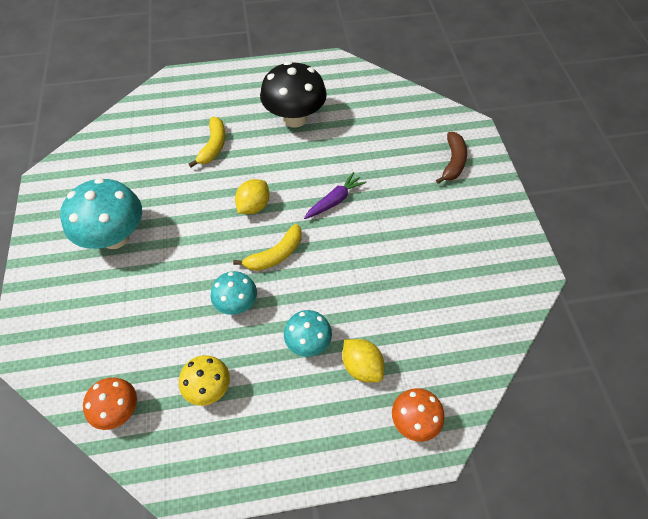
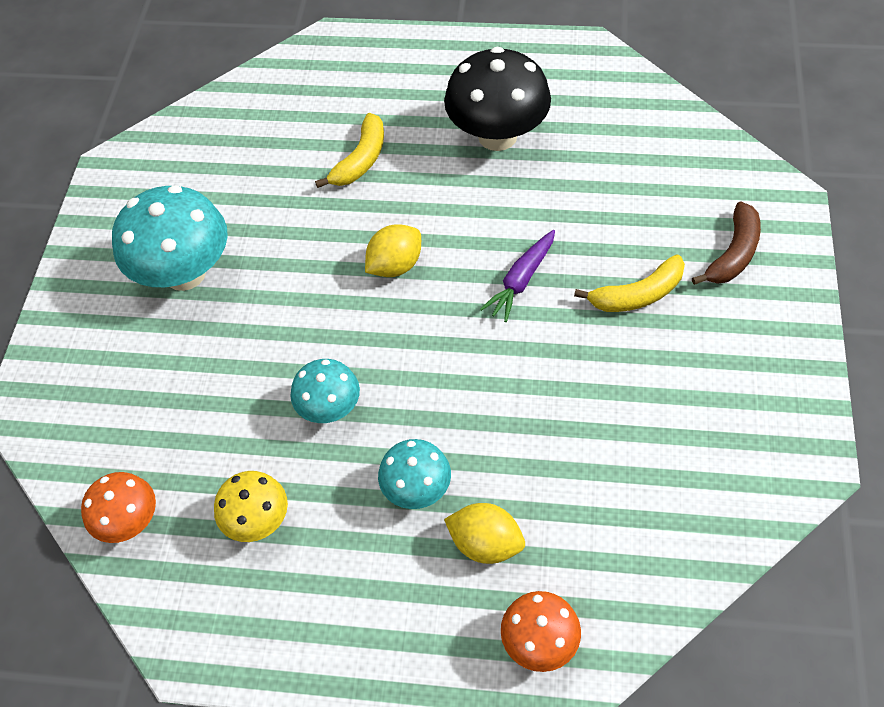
camera: 20 degrees right, 0 degrees up
(275, 255) = (406, 347): yellow banana -> yellow banana (637, 294)
(334, 201) = (521, 280): purple carrot -> purple carrot turned 150 degrees clockwise
(362, 367) = (485, 543): yellow lemon -> yellow lemon turned 45 degrees counterclockwise

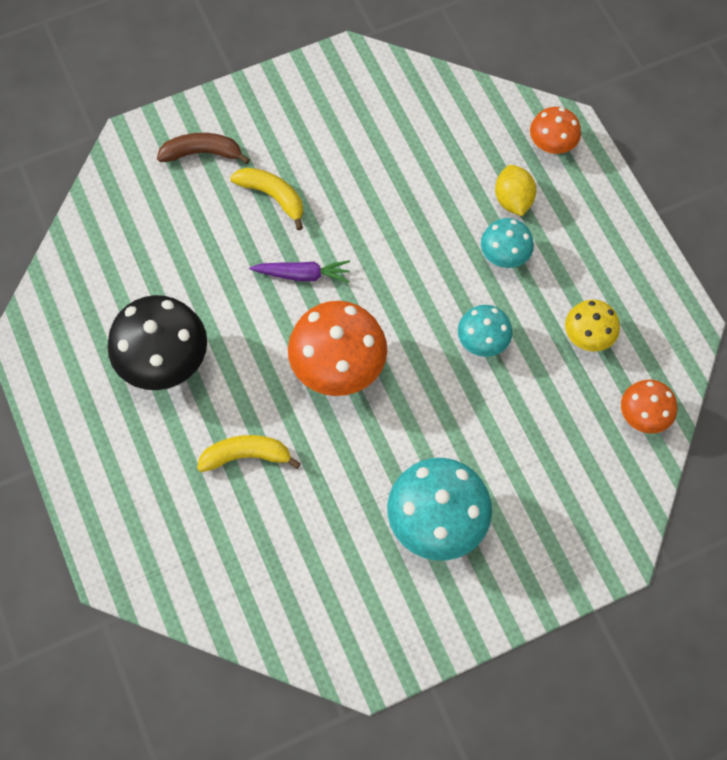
camera: 125 degrees left, 10 degrees up
(395, 265) = (338, 367): yellow lemon -> orange mushroom

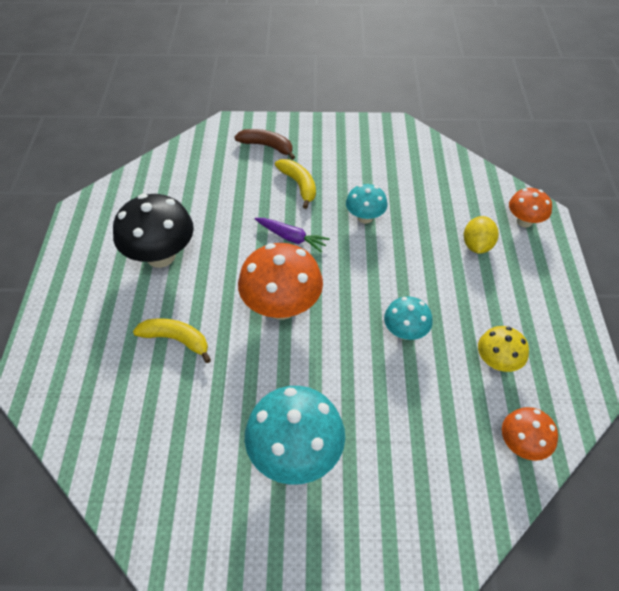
camera: 25 degrees right, 15 degrees down
(504, 256) = (452, 279): turquoise mushroom -> turquoise mushroom (365, 217)

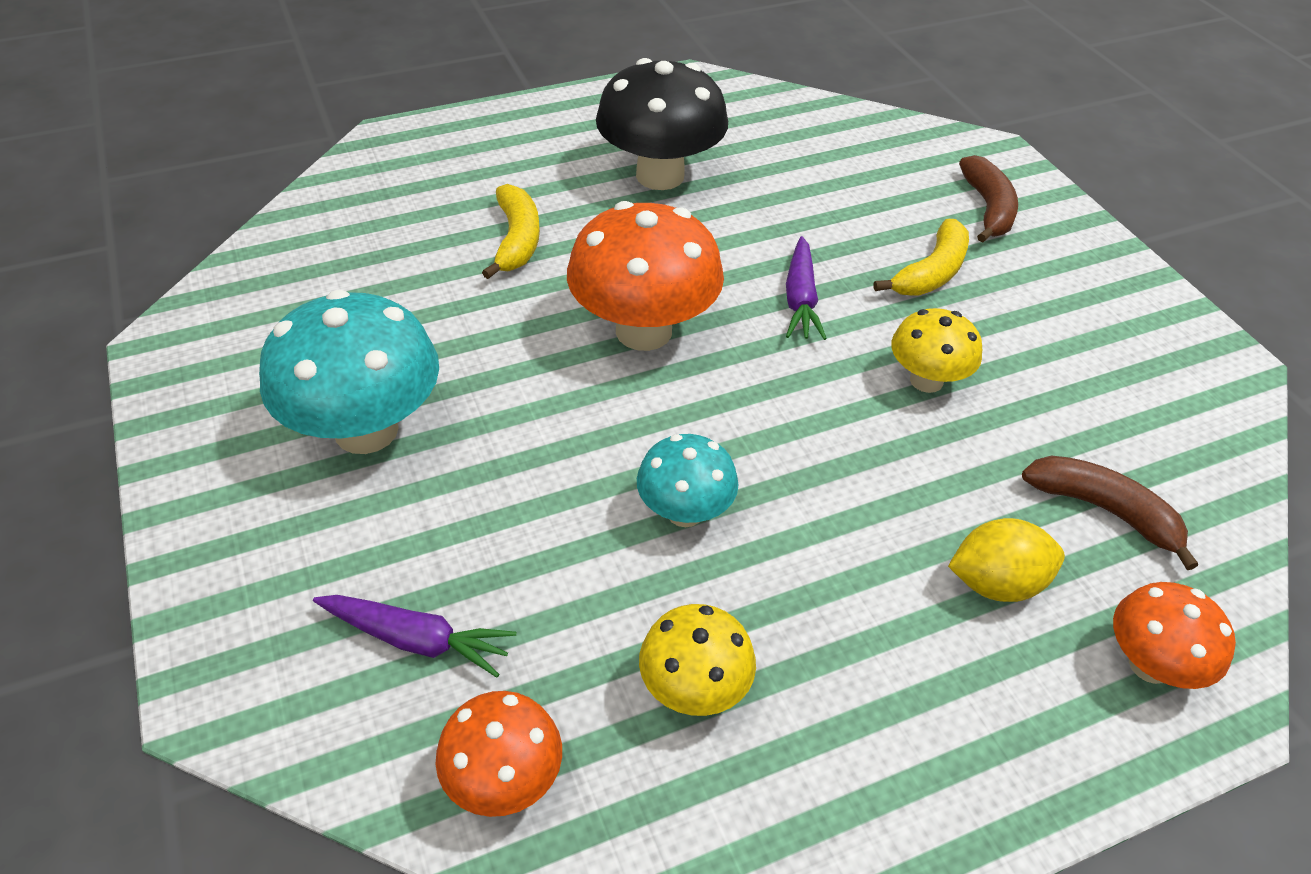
camera: 65 degrees right, 5 degrees down
(365, 217) = (926, 380): turquoise mushroom -> yellow mushroom
(441, 462) = (417, 640): none -> purple carrot
(455, 198) = (1104, 511): none -> brown banana

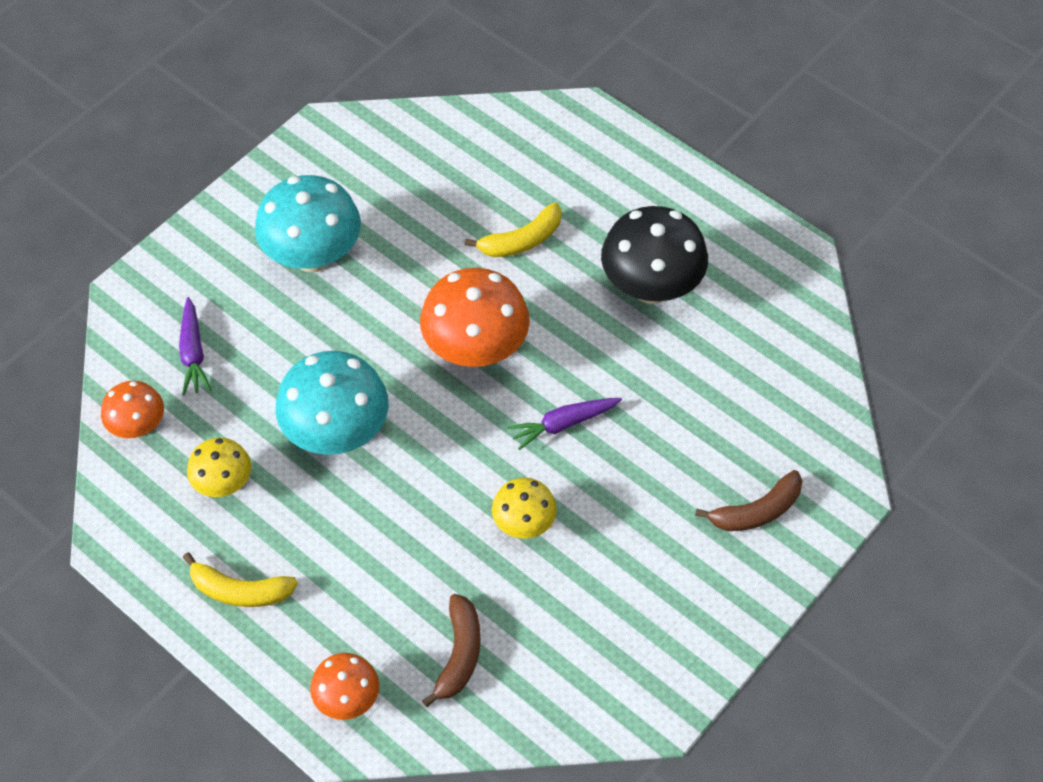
camera: 65 degrees right, 10 degrees up
(685, 512) = (337, 433): turquoise mushroom -> turquoise mushroom, size x1.77
(931, 272) = (646, 494): yellow banana -> yellow banana (240, 590)
(996, 583) = (367, 606): yellow lemon -> none

